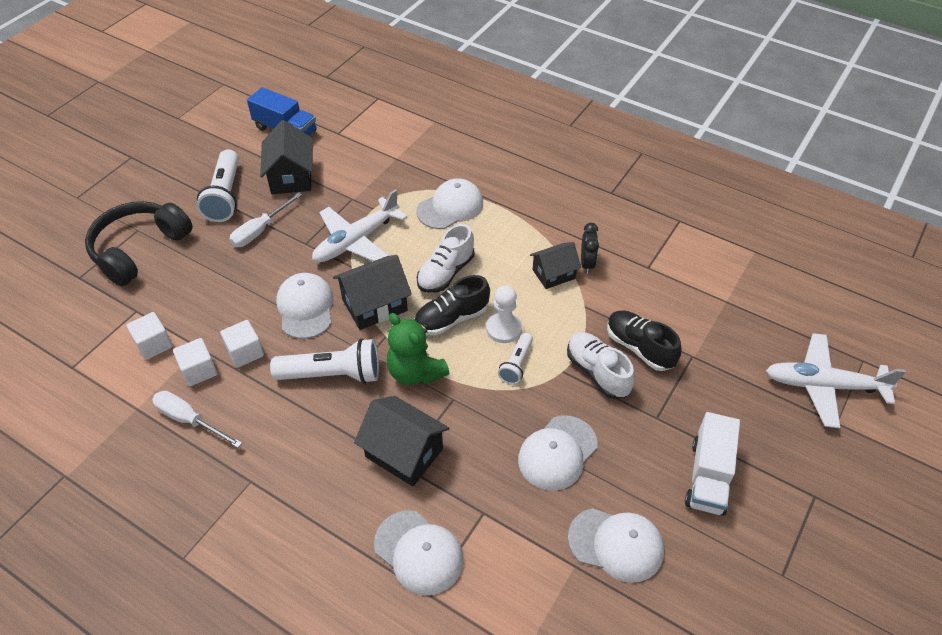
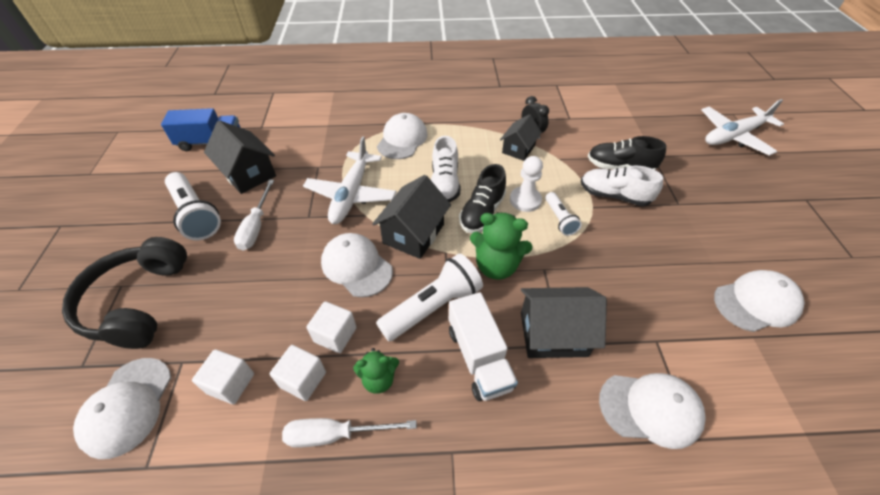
camera: 35 degrees left, 0 degrees up
(247, 402) = (379, 379): none -> green teddy bear
(557, 453) = (652, 263): white cap -> white cap (127, 406)
(708, 476) = (747, 222): white truck -> white truck (479, 357)

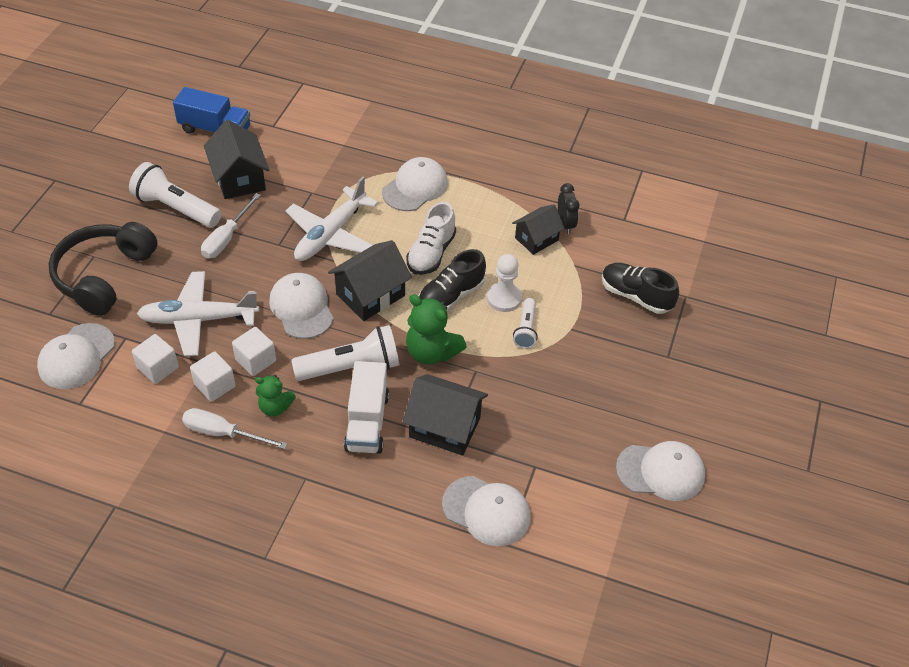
camera: 20 degrees right, 0 degrees up
(196, 215) = (176, 208): white flashlight -> white flashlight turned 135 degrees clockwise
(614, 195) = (603, 325): white shoe -> none
(734, 136) = (808, 304): white plane -> white plane (199, 319)

